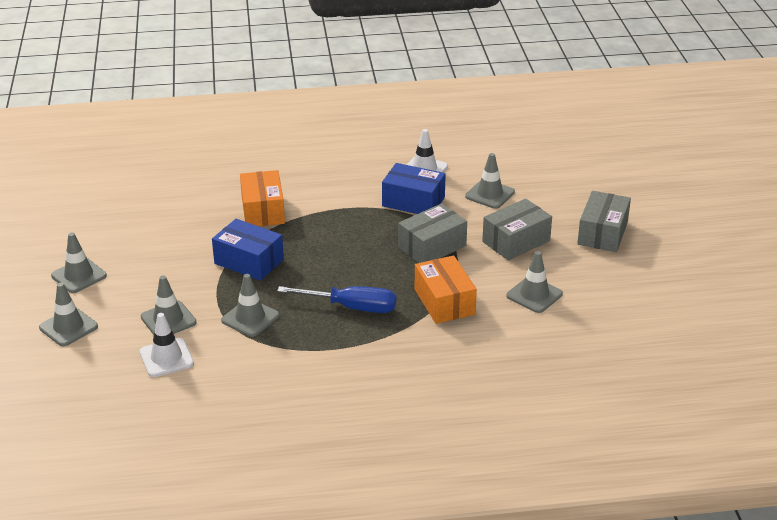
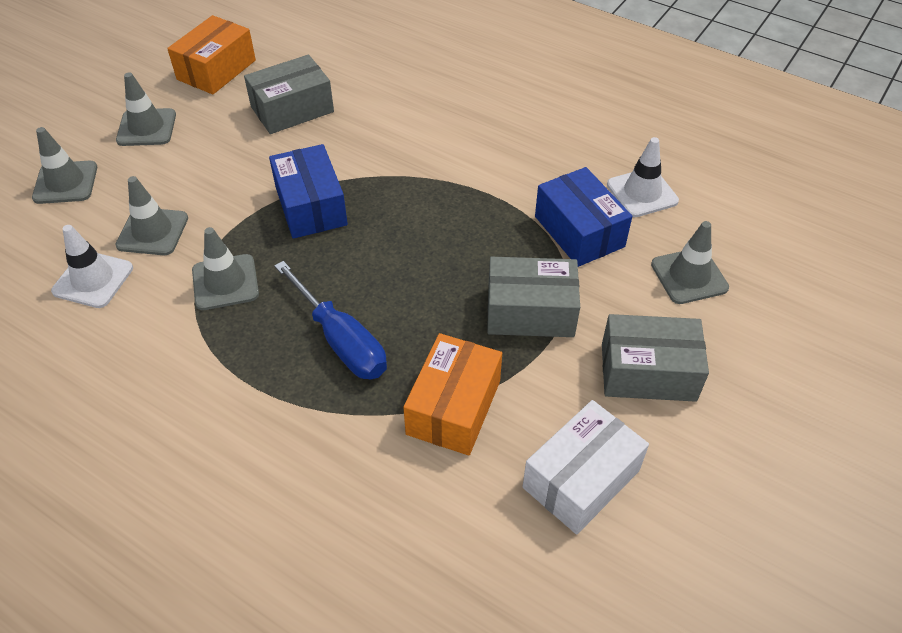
camera: 40 degrees right, 15 degrees up
(263, 210) = (400, 148): orange box -> orange box (216, 70)
(534, 295) = (581, 479): grey traffic cone -> white box
(602, 233) = (790, 438): grey box -> grey box (292, 109)

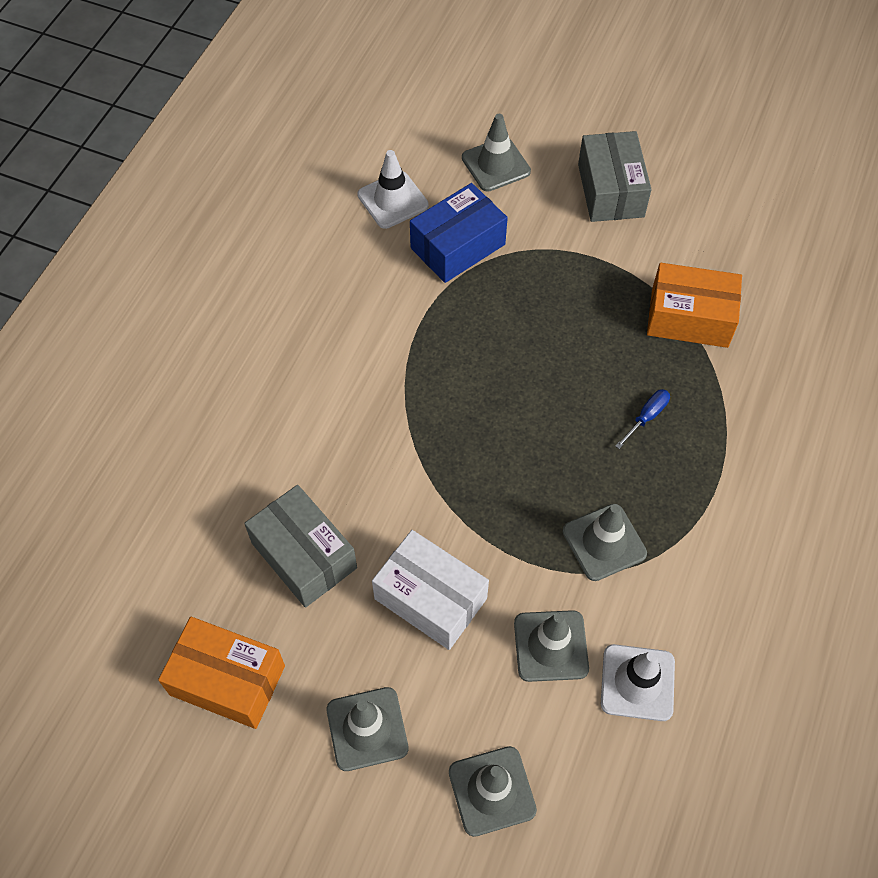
camera: 100 degrees left, 10 degrees up
(311, 206) = (473, 489): blue box -> none
(342, 341) = (647, 416): blue screwdriver -> blue screwdriver, size x0.48
(530, 311) = (569, 275): grey box -> none
(581, 479) = (725, 228): white box -> white box (430, 598)

